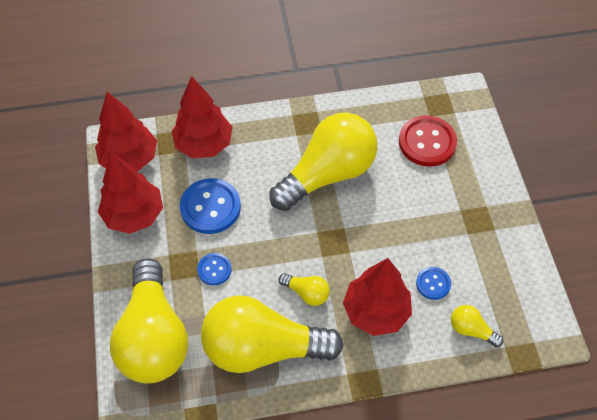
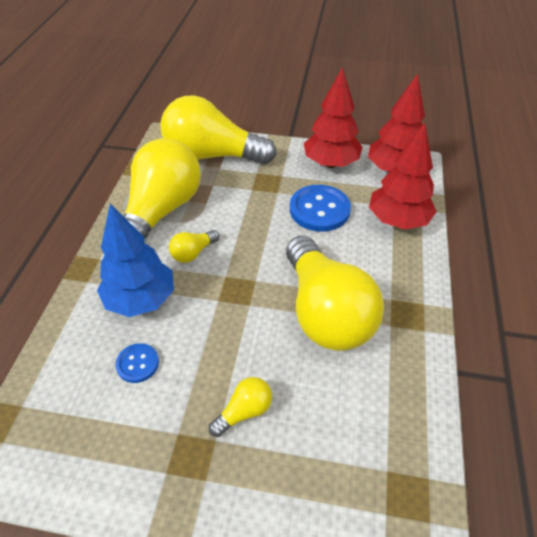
camera: 110 degrees right, 10 degrees down
(214, 269) = (252, 199): blue button -> none
(375, 311) = (141, 299): red tree -> blue tree
(427, 142) = (339, 445): red button -> none
(471, 330) = (63, 379): yellow light bulb -> yellow light bulb (244, 411)

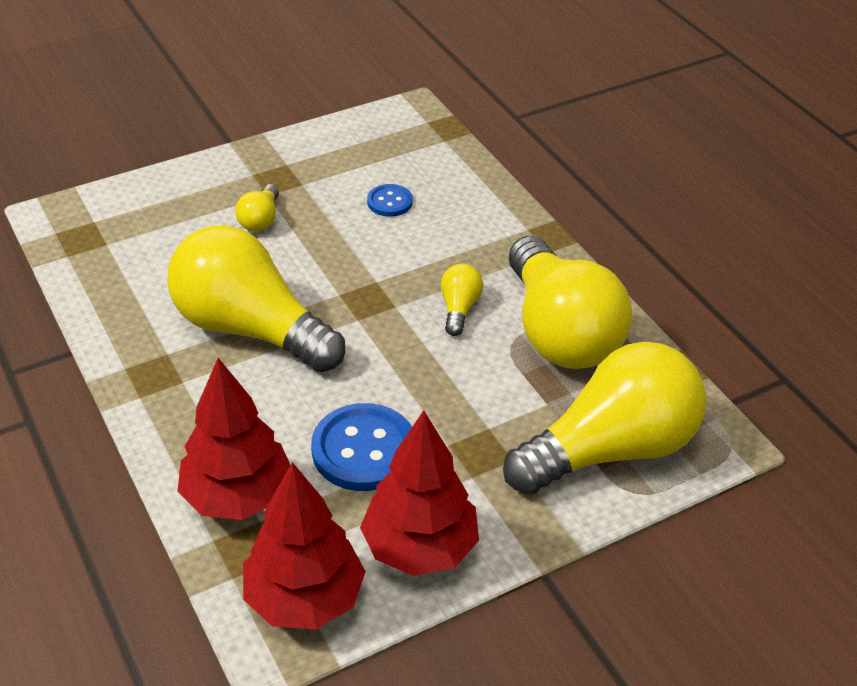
camera: 140 degrees right, 5 degrees down
(141, 299) = (453, 242): blue tree -> none

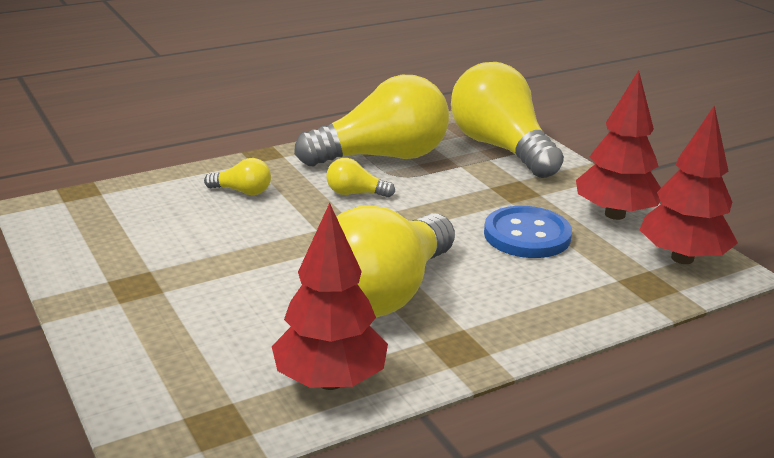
camera: 90 degrees left, 15 degrees down
(237, 496) = (596, 291): red tree -> red tree (330, 381)
(260, 220) = (209, 293): yellow light bulb -> yellow light bulb (242, 191)
(389, 202) = (196, 222): blue button -> none

